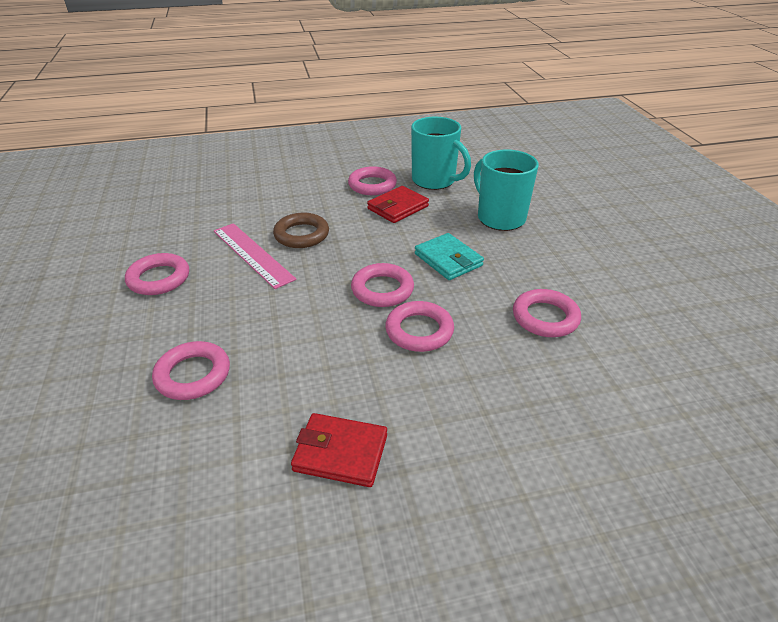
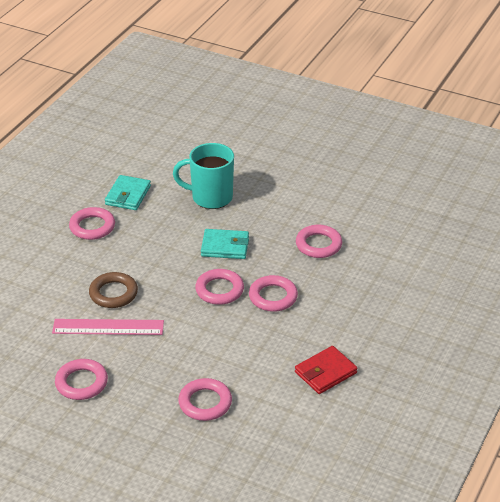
camera: 50 degrees left, 0 degrees up
(398, 207) = (139, 232): red wallet -> none
(434, 181) = (128, 195): turquoise mug -> turquoise wallet

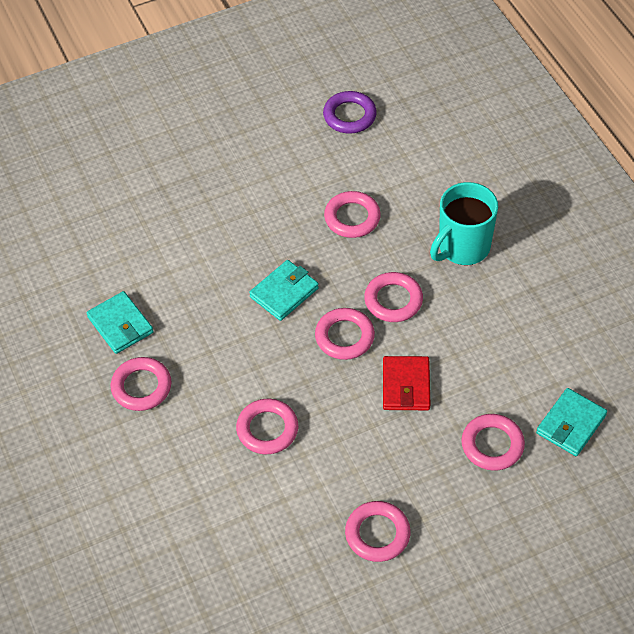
camera: 50 degrees left, 15 degrees up
(108, 327) = (315, 463): pink ruler -> none
(113, 293) = (267, 429): brown ring -> pink ring
(210, 197) = (195, 257): turquoise mug -> turquoise mug (462, 247)
(263, 435) = (571, 424): none -> turquoise wallet
(325, 372) = (530, 326): red wallet -> red wallet (406, 386)
(401, 201) = (349, 116): none -> purple ring

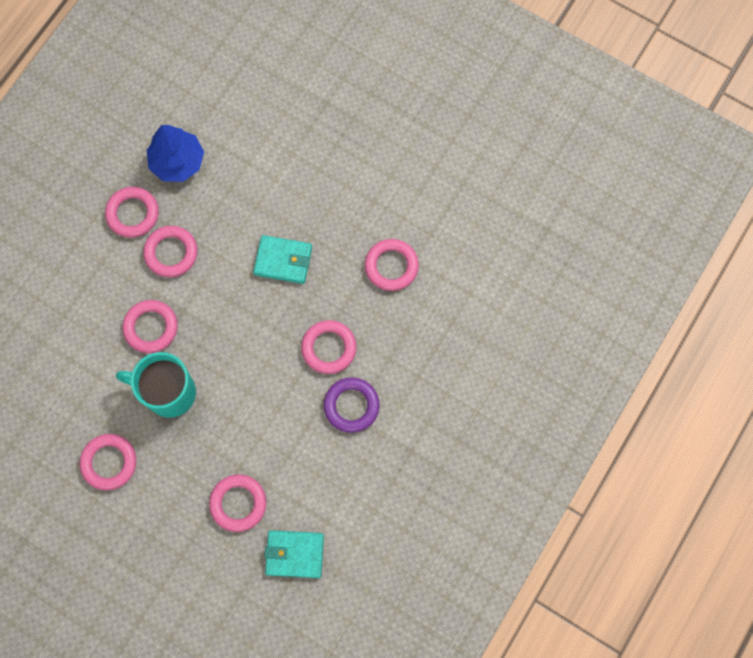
camera: 55 degrees right, 20 degrees up
(120, 325) = (177, 162): turquoise wallet -> blue tree
(344, 337) = (270, 332): pink ring -> pink ring (171, 253)
(349, 116) = (499, 198): purple ring -> purple ring (351, 406)
(406, 386) = (253, 406): red wallet -> none
(462, 247) = (418, 371): turquoise mug -> turquoise mug (169, 392)

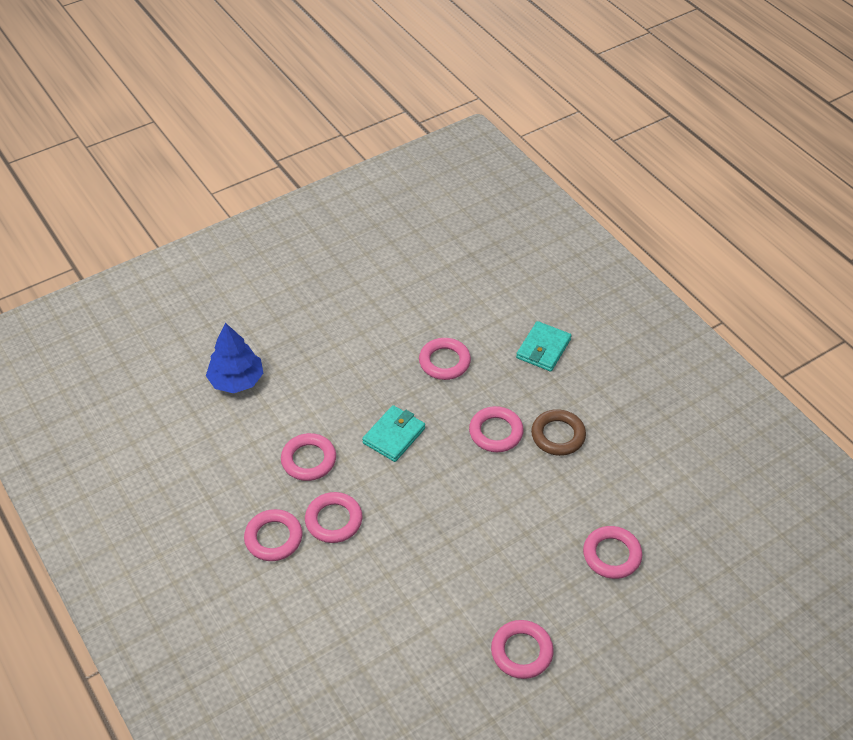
camera: 65 degrees left, 25 degrees down
(151, 327) = (400, 564): pink ring -> pink ring (309, 460)
(169, 392) = (474, 573): turquoise mug -> none
(177, 162) = (244, 482): blue tree -> blue tree (236, 380)
(294, 554) = (679, 528): turquoise wallet -> turquoise wallet (543, 349)
(351, 406) = (558, 435): purple ring -> brown ring

